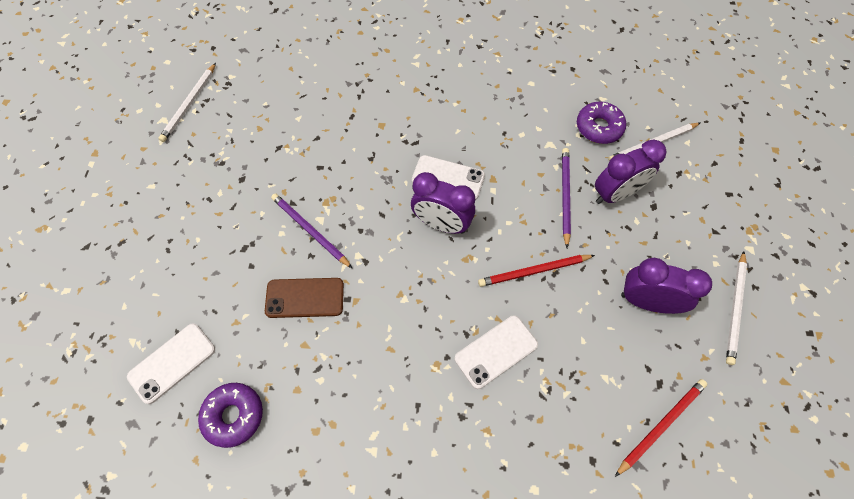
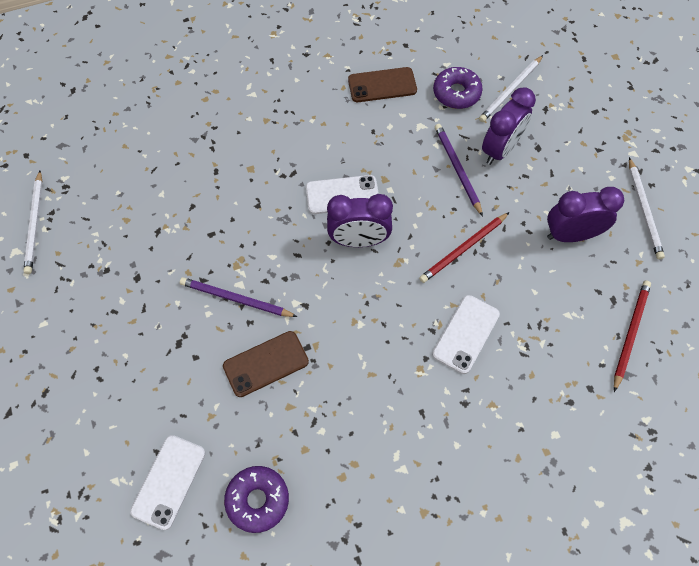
camera: 25 degrees left, 0 degrees up
(533, 96) = (382, 85): none -> brown phone

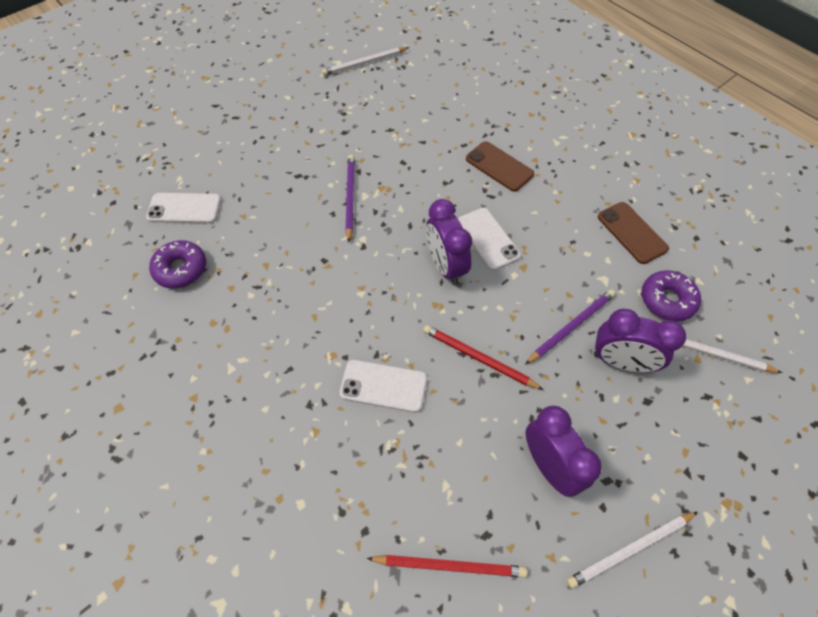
camera: 70 degrees right, 5 degrees down
(266, 364) = (299, 236): brown phone -> brown phone (499, 166)

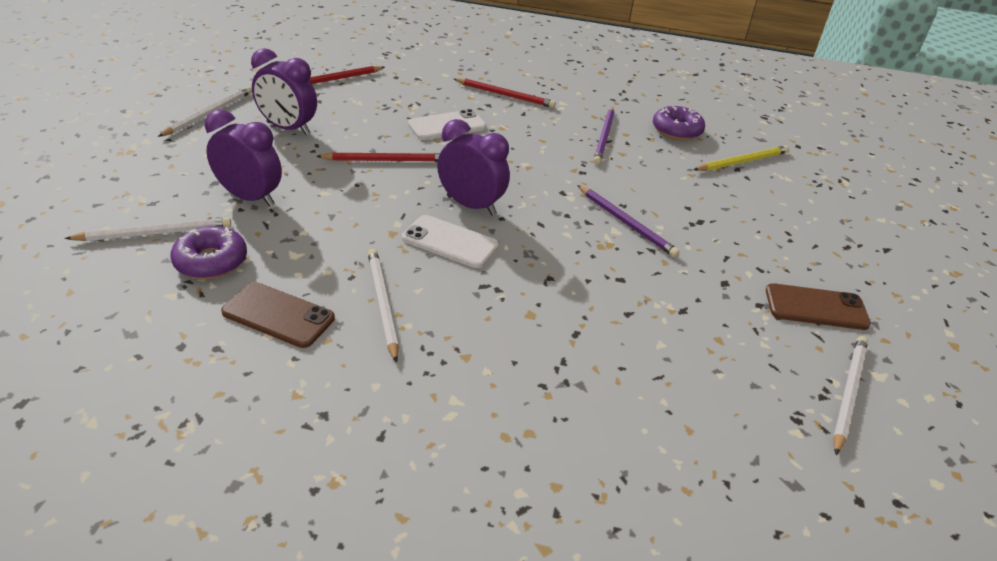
camera: 140 degrees right, 20 degrees down
(184, 208) = (742, 161): white phone -> yellow pencil
(274, 414) = (505, 95): none -> red pencil
(499, 166) = (505, 324): brown phone -> brown phone (816, 307)
(563, 212) = (382, 303): none -> white pencil
(571, 326) = (312, 205): purple pencil -> purple pencil (604, 137)
(620, 362) = (250, 198): purple clock -> purple clock turned 45 degrees clockwise

